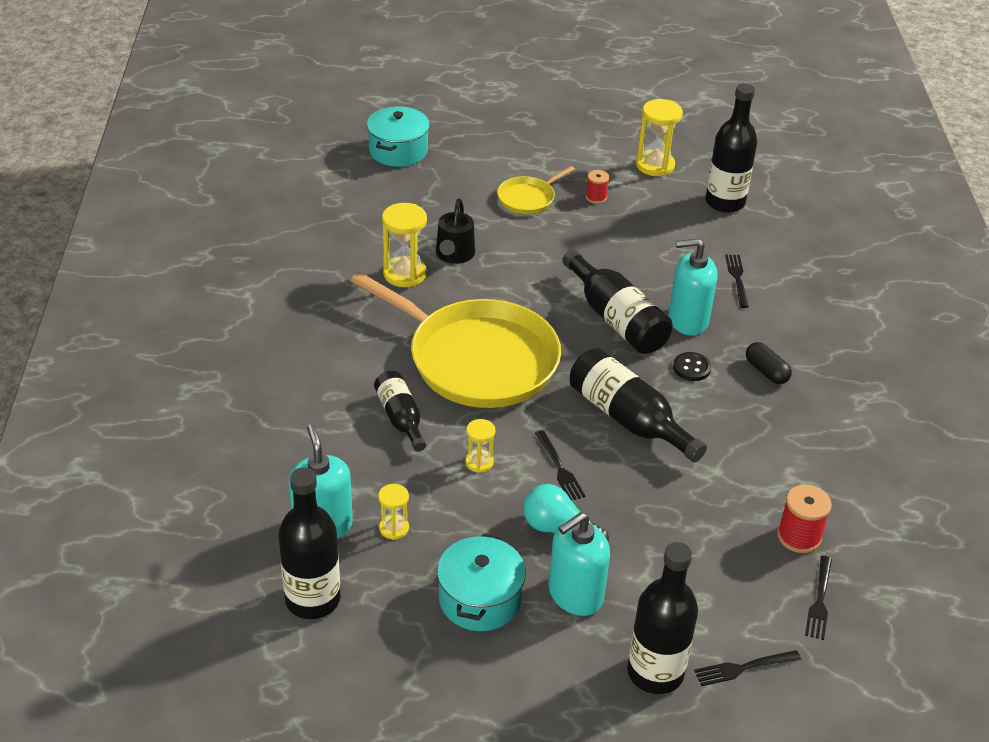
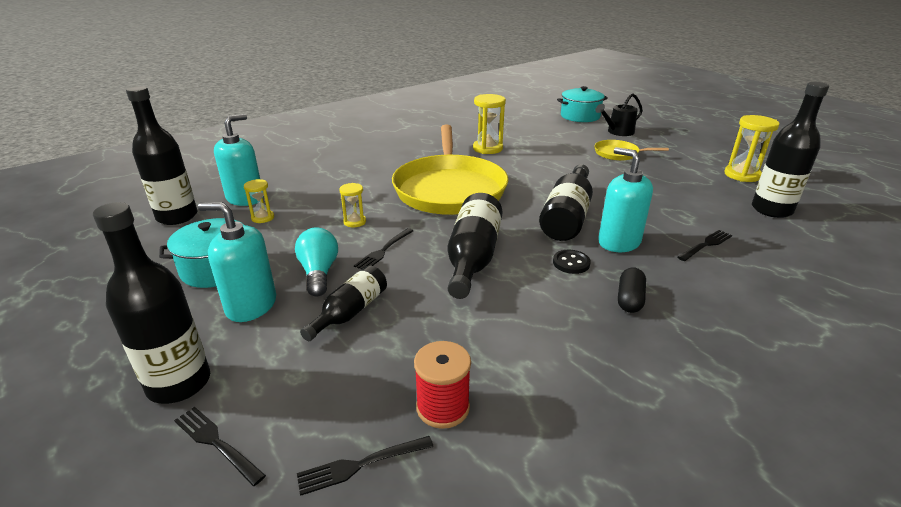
camera: 55 degrees right, 10 degrees down
(400, 418) = (364, 187): black bottle -> black bottle (350, 312)
(454, 255) = (528, 153): black watering can -> black watering can (618, 132)
(596, 197) = (666, 170): red spool -> none

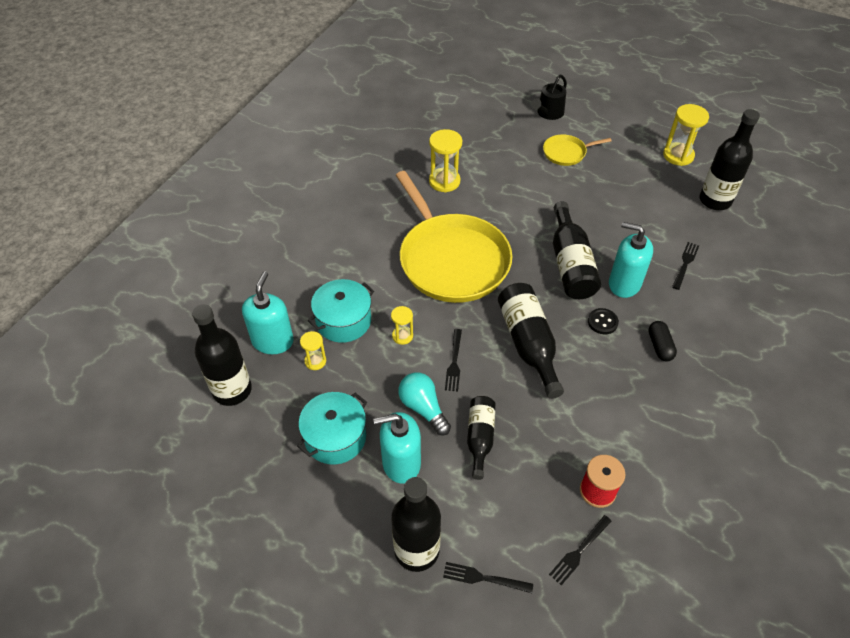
camera: 25 degrees left, 20 degrees up
(580, 116) = (499, 92): turquoise pot -> turquoise pot (343, 321)

